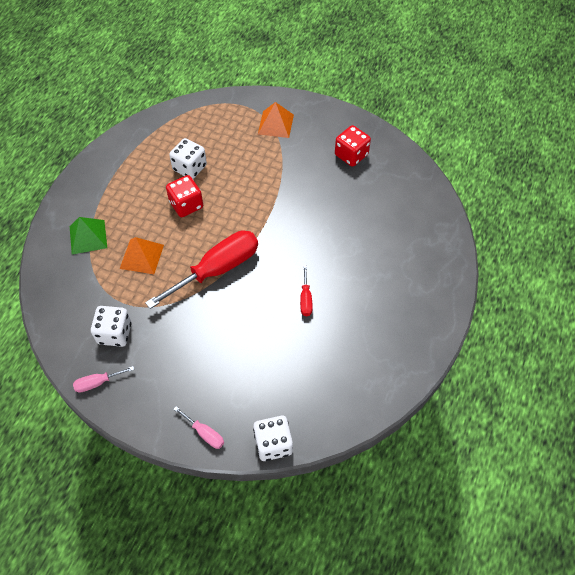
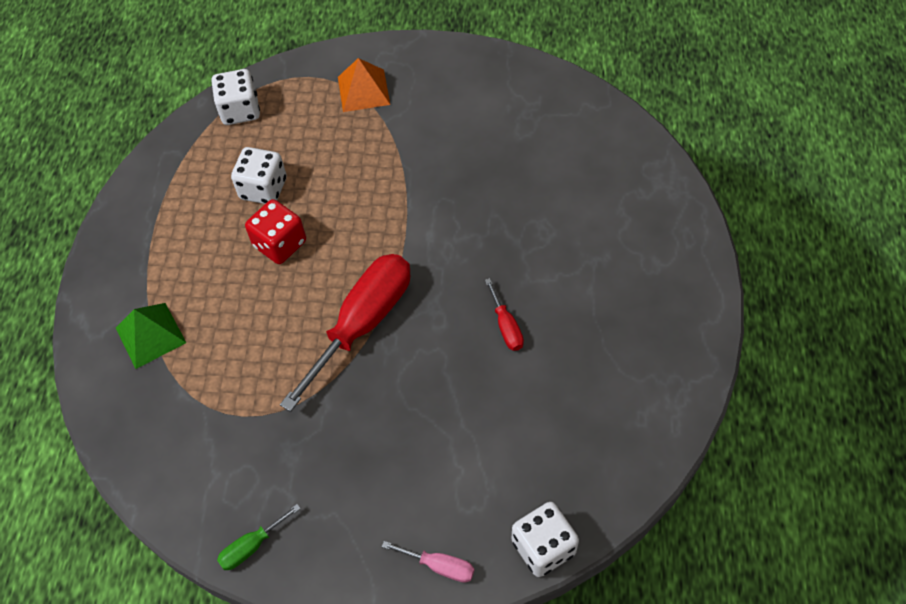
camera: 15 degrees left, 0 degrees up
(97, 383) = (251, 546): pink screwdriver -> green screwdriver
(115, 333) = (248, 465): white dice -> white dice (240, 110)
(142, 256) = (244, 339): orange pyramid -> none
(351, 155) = (488, 104): red dice -> none

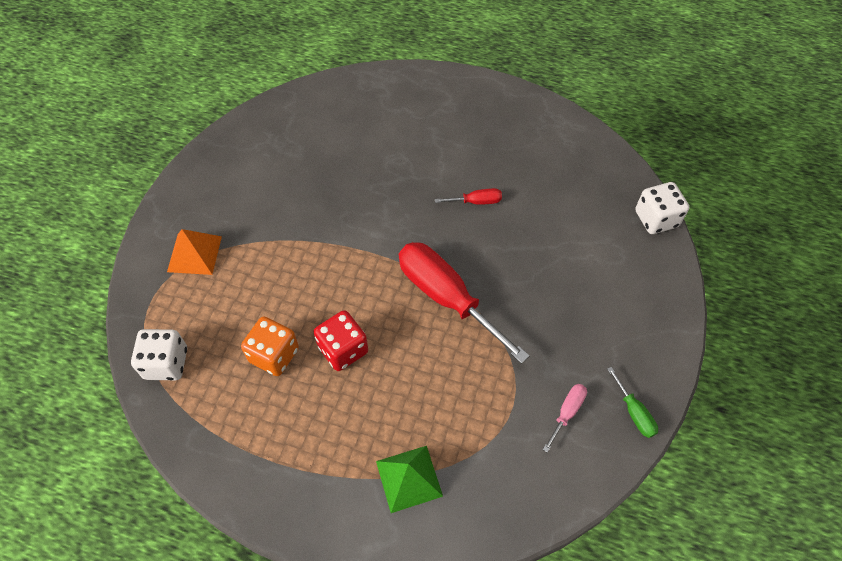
camera: 80 degrees left, 0 degrees up
(263, 189) = (274, 355): white dice -> orange dice
(440, 566) = (664, 283): pink screwdriver -> pink screwdriver (567, 412)

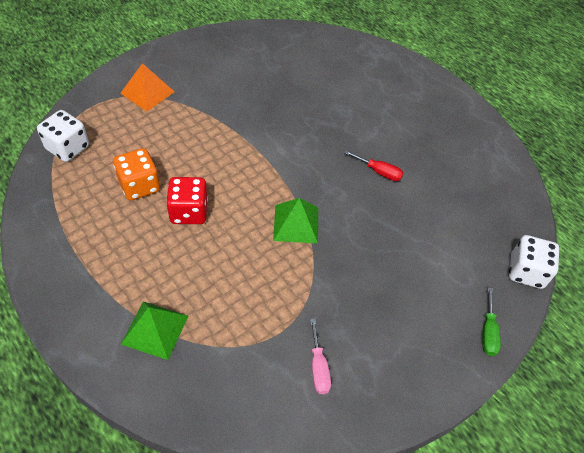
camera: 30 degrees right, 5 degrees down
(446, 297) = (296, 223): red screwdriver -> green pyramid
(567, 412) = (318, 367): pink screwdriver -> pink screwdriver turned 105 degrees clockwise
(634, 413) = (376, 407): green screwdriver -> green screwdriver (488, 332)

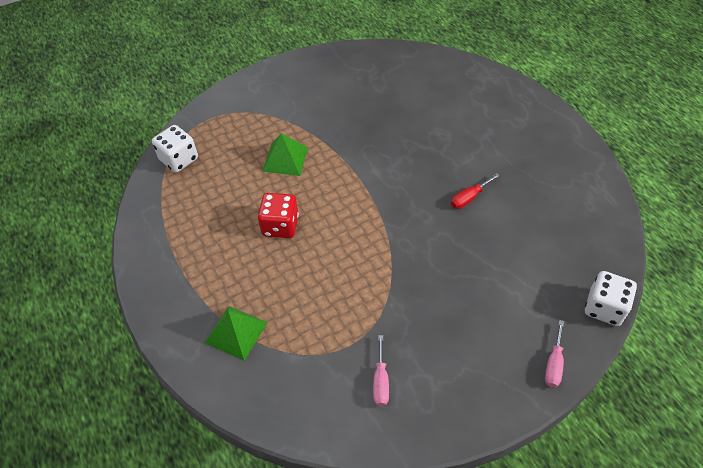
camera: 15 degrees right, 0 degrees up
(139, 186) = (238, 198): orange dice -> none
(147, 92) = (256, 109): orange pyramid -> none
(296, 223) = (379, 243): green pyramid -> green pyramid (285, 159)
(379, 172) = (469, 198): red screwdriver -> red screwdriver turned 105 degrees clockwise
(488, 332) = (553, 364): green screwdriver -> pink screwdriver

